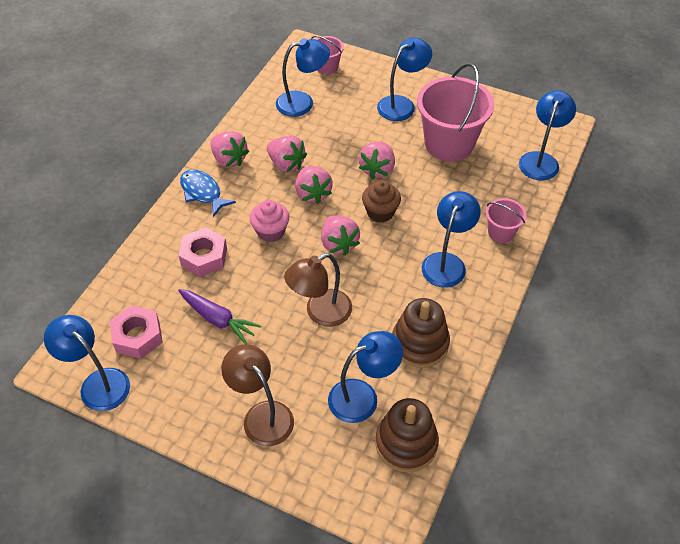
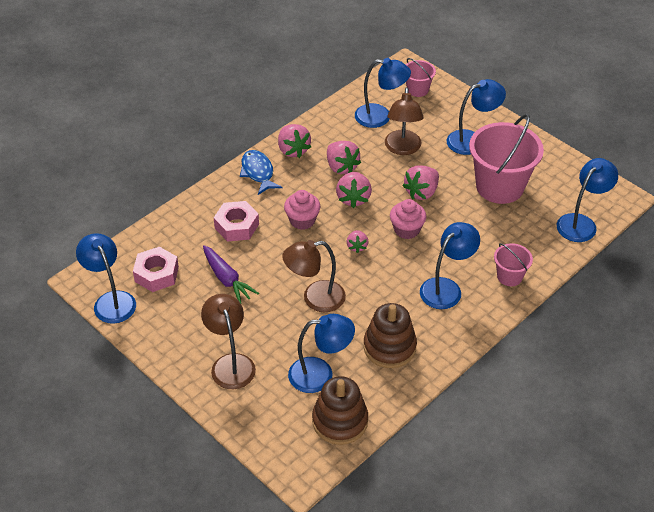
camera: 20 degrees right, 5 degrees down
(338, 244) = (357, 246): pink strawberry -> pink strawberry, size x0.60
(339, 130) = (402, 148): none -> brown lamp
(380, 212) = (406, 230): brown cupcake -> pink cupcake

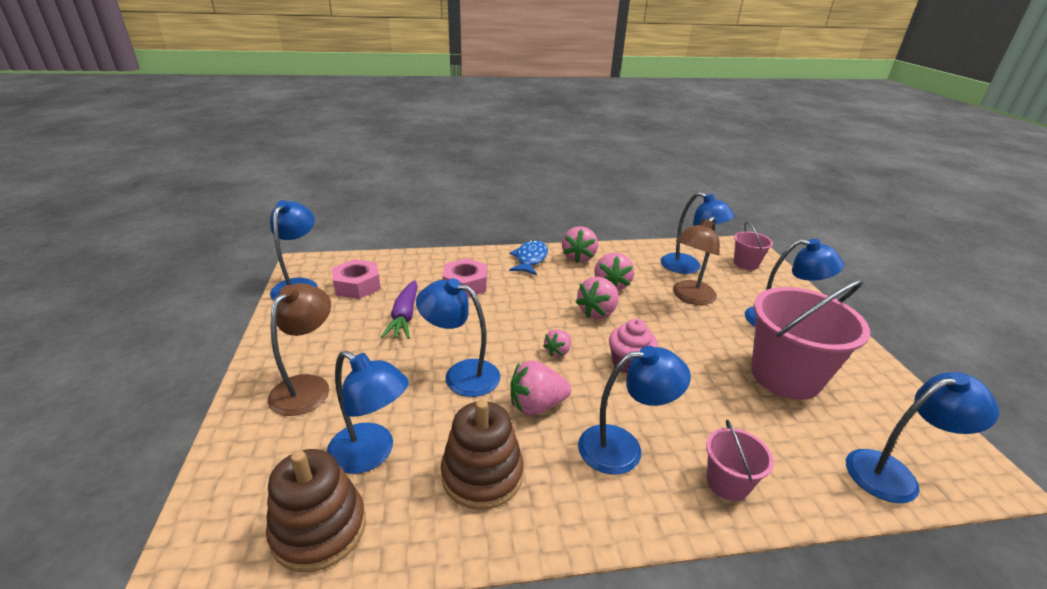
camera: 35 degrees right, 15 degrees down
(302, 220) = (528, 306): pink cupcake -> none
(315, 298) = (461, 374): brown lamp -> blue lamp
(421, 192) = (678, 339): pink strawberry -> pink strawberry (536, 405)

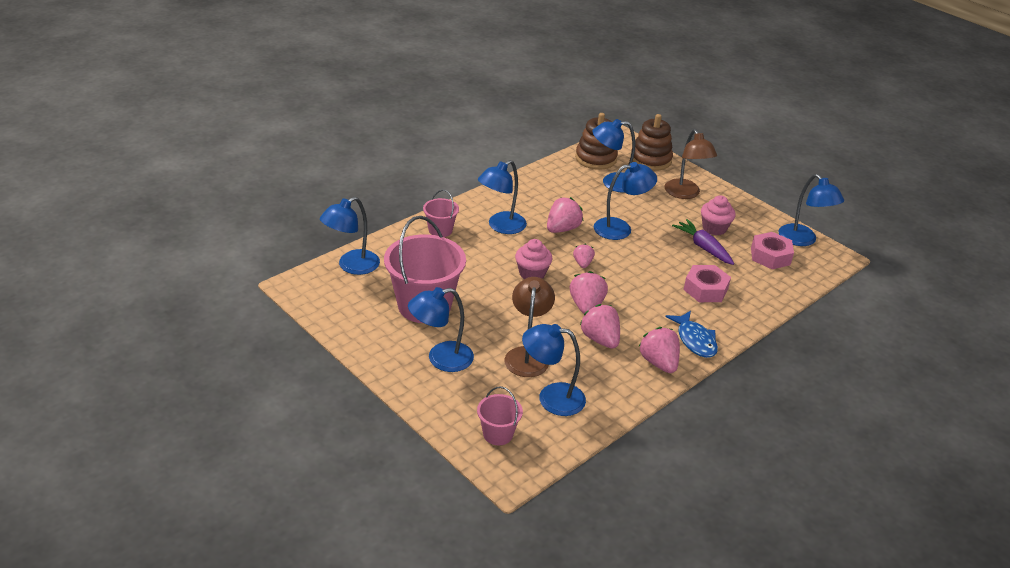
camera: 145 degrees right, 5 degrees up
(357, 330) = (714, 228): none -> pink cupcake
(482, 474) = (556, 193): brown stacking toy -> brown stacking toy (650, 160)

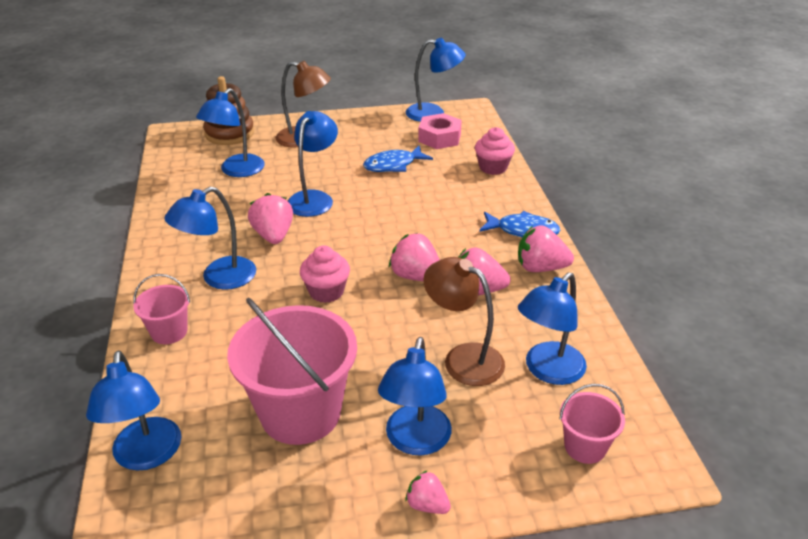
camera: 55 degrees left, 0 degrees up
(501, 226) = (219, 278): blue lamp -> blue lamp turned 60 degrees clockwise
(582, 263) = (345, 247): pink strawberry -> pink strawberry (427, 505)
(596, 158) = (185, 162): brown stacking toy -> none
(703, 247) = (393, 165): purple carrot -> blue fish
(705, 289) = (455, 191): pink nut -> none
(714, 228) = (372, 147): pink cupcake -> pink cupcake (493, 167)

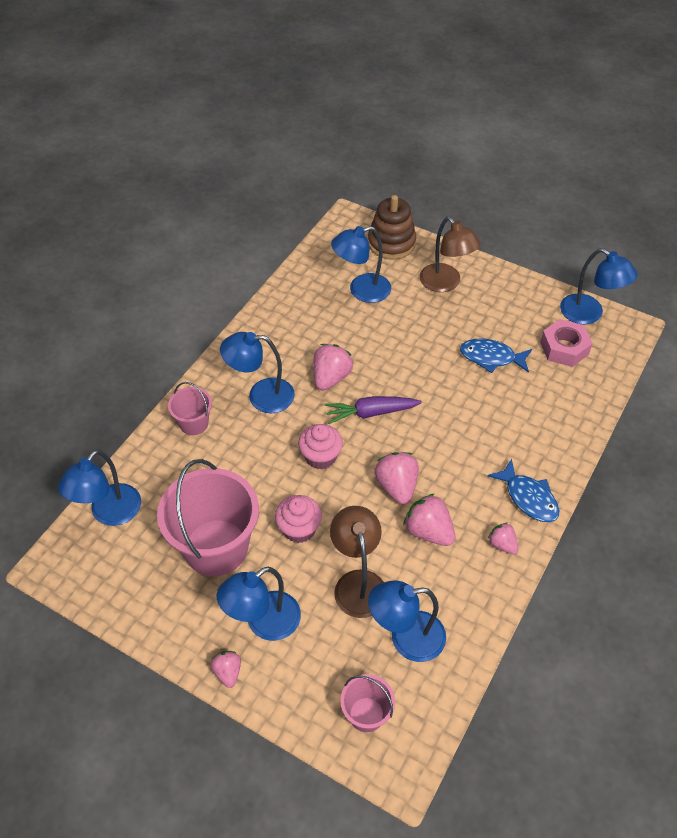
camera: 40 degrees right, 15 degrees up
(314, 198) = (394, 357): blue lamp -> none
(336, 241) = (370, 413): none -> purple carrot
(493, 167) = (576, 412): pink cupcake -> pink cupcake (299, 529)
(540, 268) = (502, 544): pink strawberry -> pink strawberry, size x0.60

